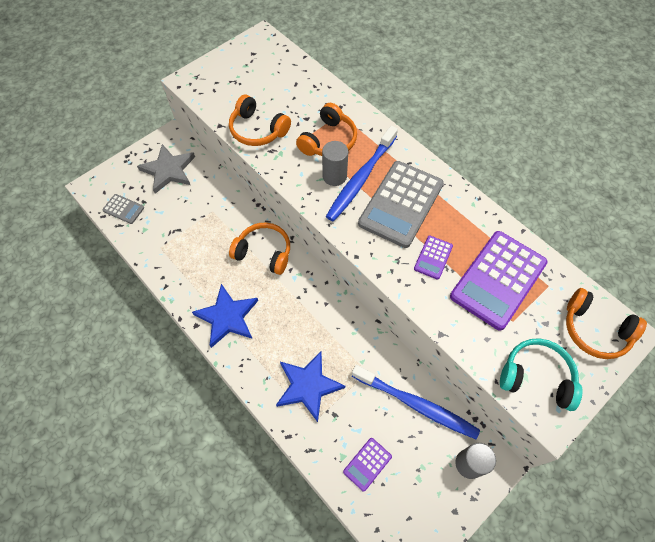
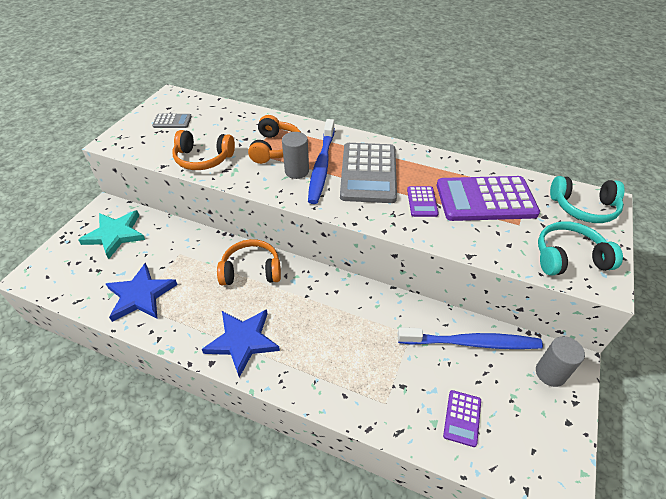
camera: 25 degrees left, 15 degrees down
(123, 209) = (77, 284): grey calculator -> grey calculator (172, 121)
(168, 170) = (115, 235): grey star -> turquoise star
(308, 386) = (361, 371): blue star -> blue star (140, 295)
(498, 280) = (485, 199): purple calculator -> purple calculator turned 75 degrees clockwise
(595, 329) = (583, 207): orange headphones -> turquoise headphones

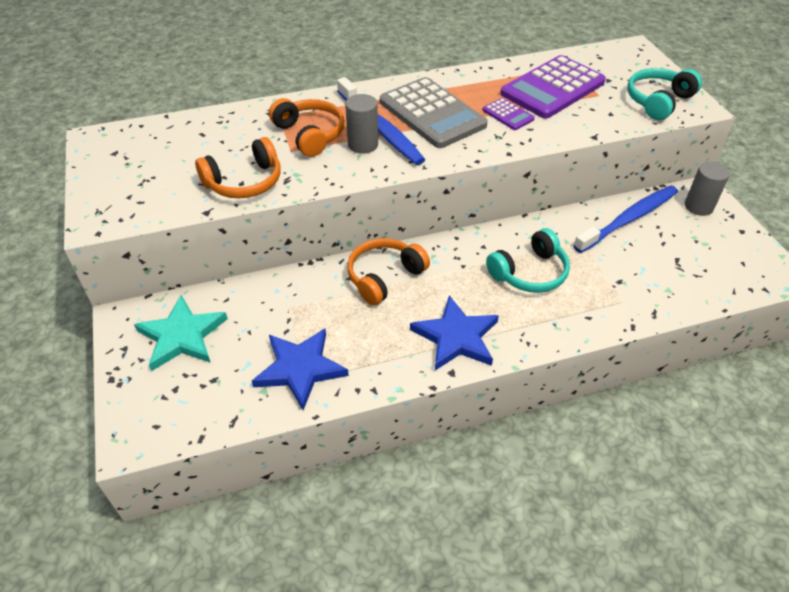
camera: 40 degrees left, 0 degrees up
(172, 121) = (144, 164): grey calculator -> none
(462, 418) = (681, 274): purple calculator -> none
(583, 207) = (625, 60): turquoise headphones -> turquoise headphones (529, 272)

